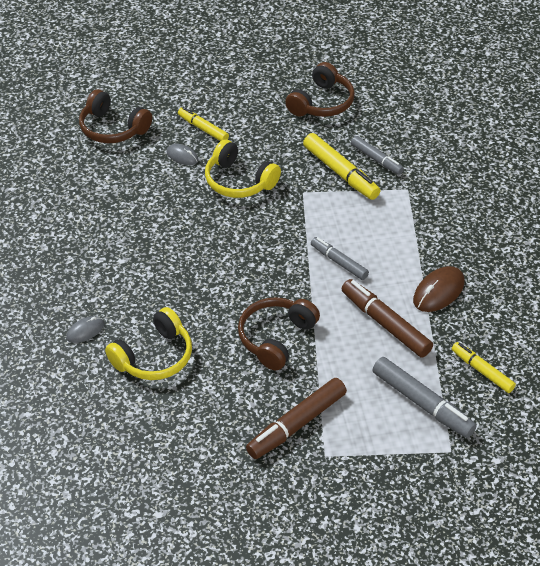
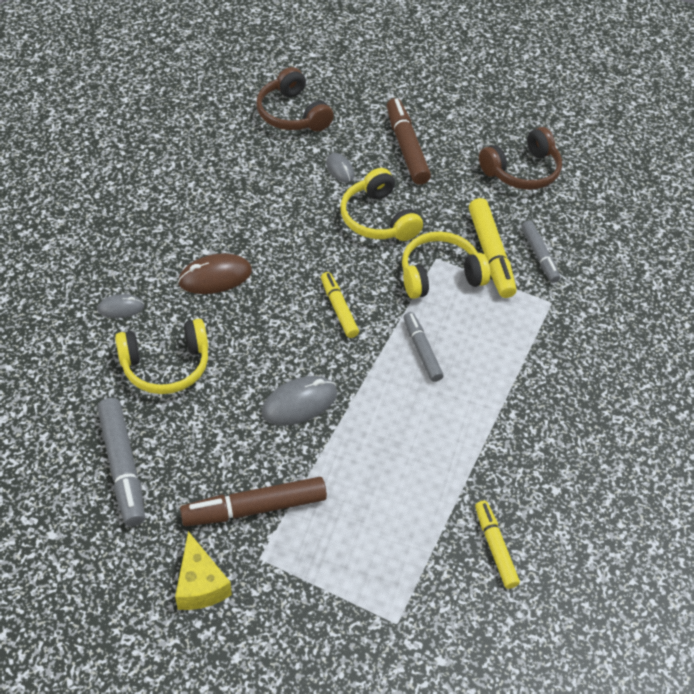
camera: 25 degrees right, 5 degrees up
(203, 129) = (380, 149): yellow marker -> yellow marker (338, 309)
(276, 338) = (299, 403): brown headphones -> grey mouse
(295, 493) = (200, 584): none -> yellow cheese
(314, 203) = (440, 275): none -> yellow headphones
(385, 324) = (424, 442): brown marker -> brown marker (406, 148)
(422, 403) = (403, 551): grey marker -> grey marker (122, 466)
(438, 291) = (508, 432): brown mouse -> brown mouse (215, 277)

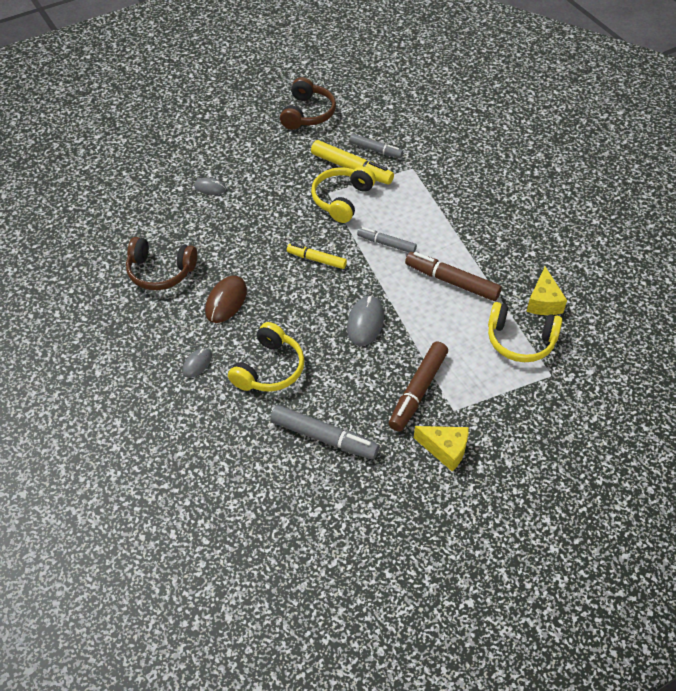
camera: 45 degrees left, 0 degrees up
(292, 114) = (136, 179): brown headphones -> brown headphones (160, 271)
(378, 219) = (269, 197): yellow headphones -> yellow headphones (520, 340)
(406, 148) = (230, 148): brown marker -> brown marker (452, 281)
(495, 547) = (543, 302): yellow marker -> yellow cheese

